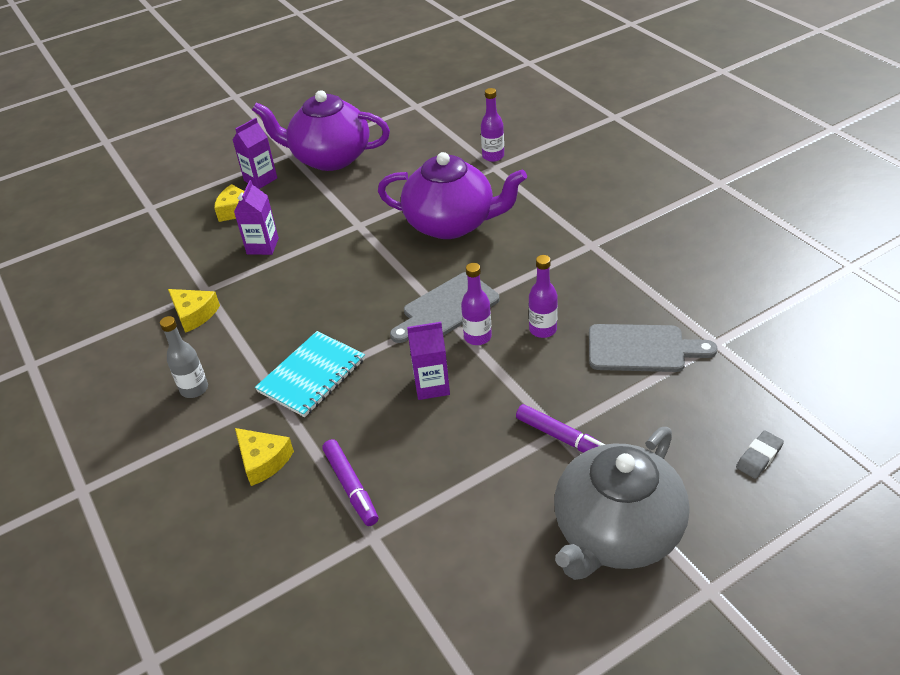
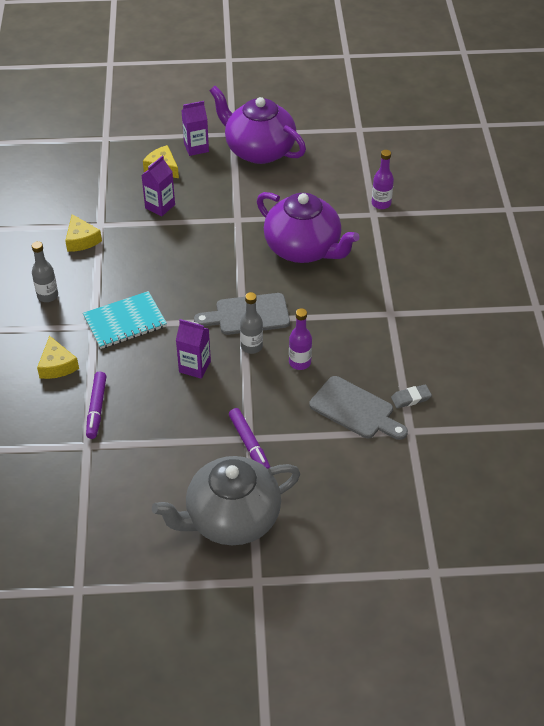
camera: 25 degrees right, 5 degrees up
(477, 337) = (251, 346): purple bottle -> grey bottle
(759, 457) = (364, 521): grey eraser -> grey eraser (411, 398)

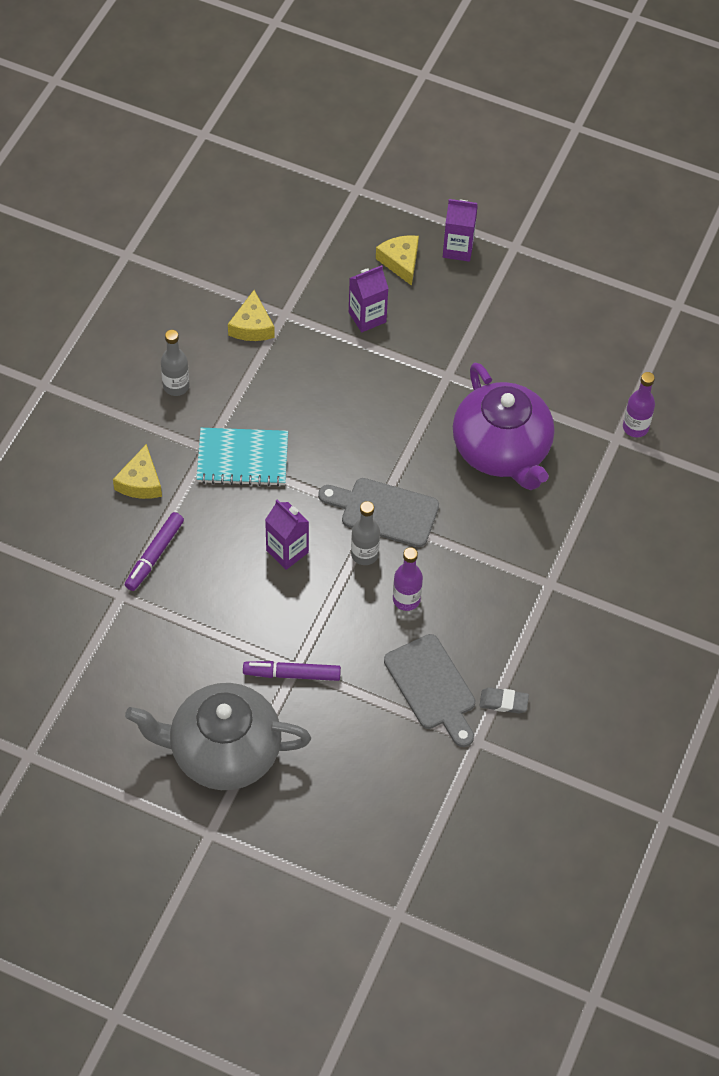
camera: 25 degrees right, 10 degrees up
(249, 444) = (292, 674): purple marker -> purple marker turned 90 degrees clockwise
(259, 150) = (532, 285): purple teapot -> none

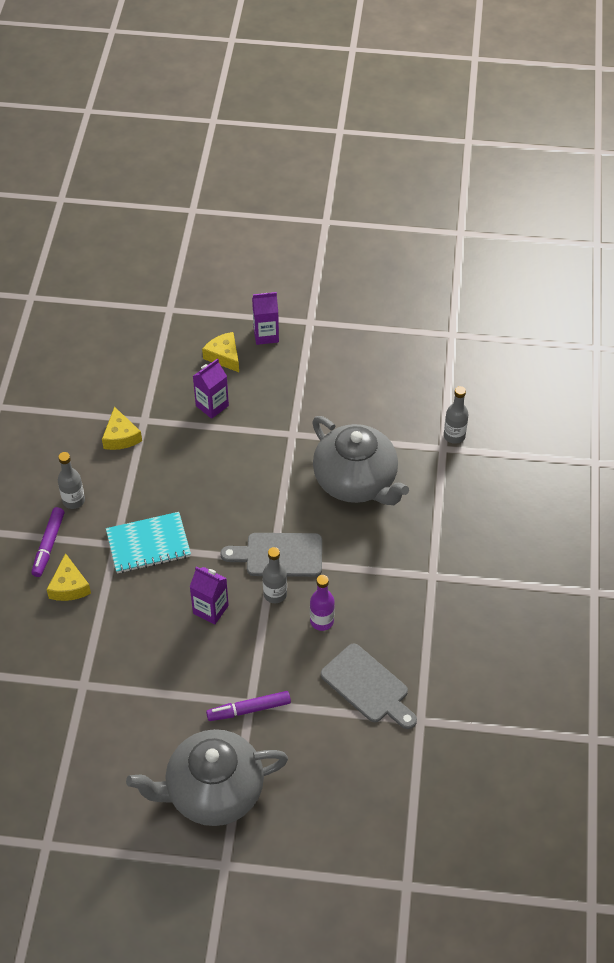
camera: 15 degrees left, 5 degrees down
(154, 555) = (100, 643): purple marker -> purple marker (48, 545)
(501, 450) = (356, 481): purple teapot -> grey teapot
(503, 702) = (430, 682): grey eraser -> none
(635, 427) = (454, 436): purple bottle -> grey bottle

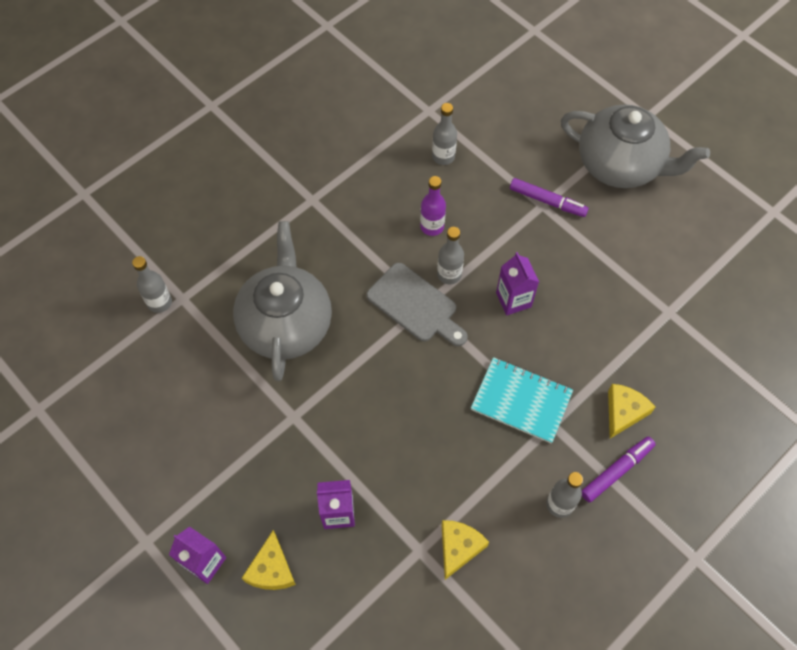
camera: 140 degrees left, 10 degrees up
(368, 686) = (443, 156): grey cutting board -> grey bottle

